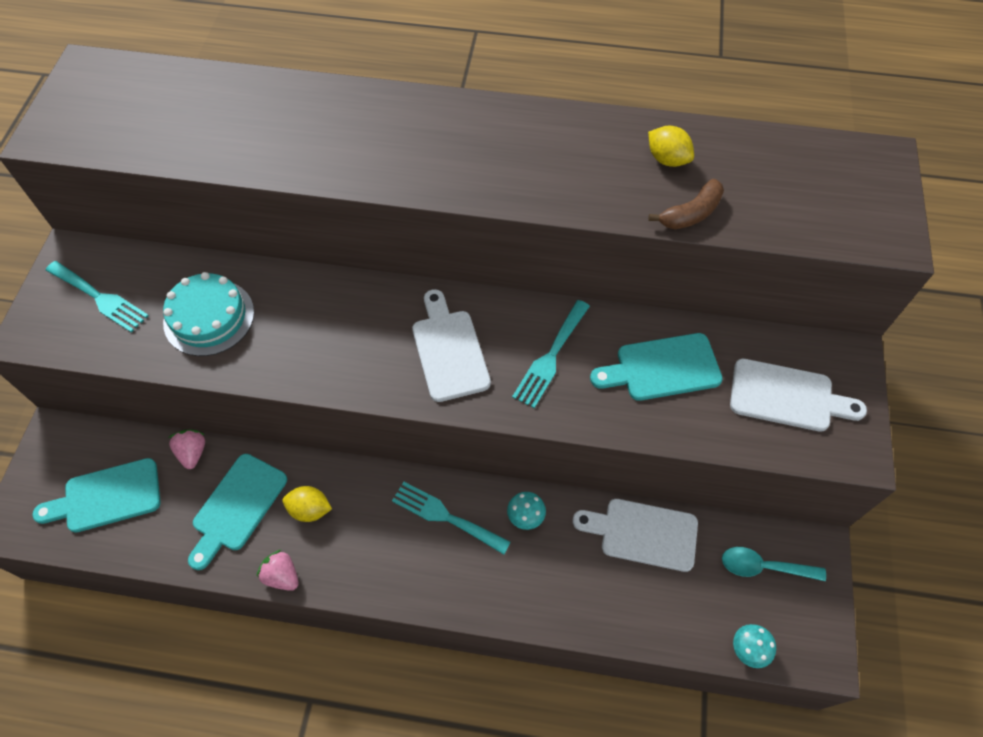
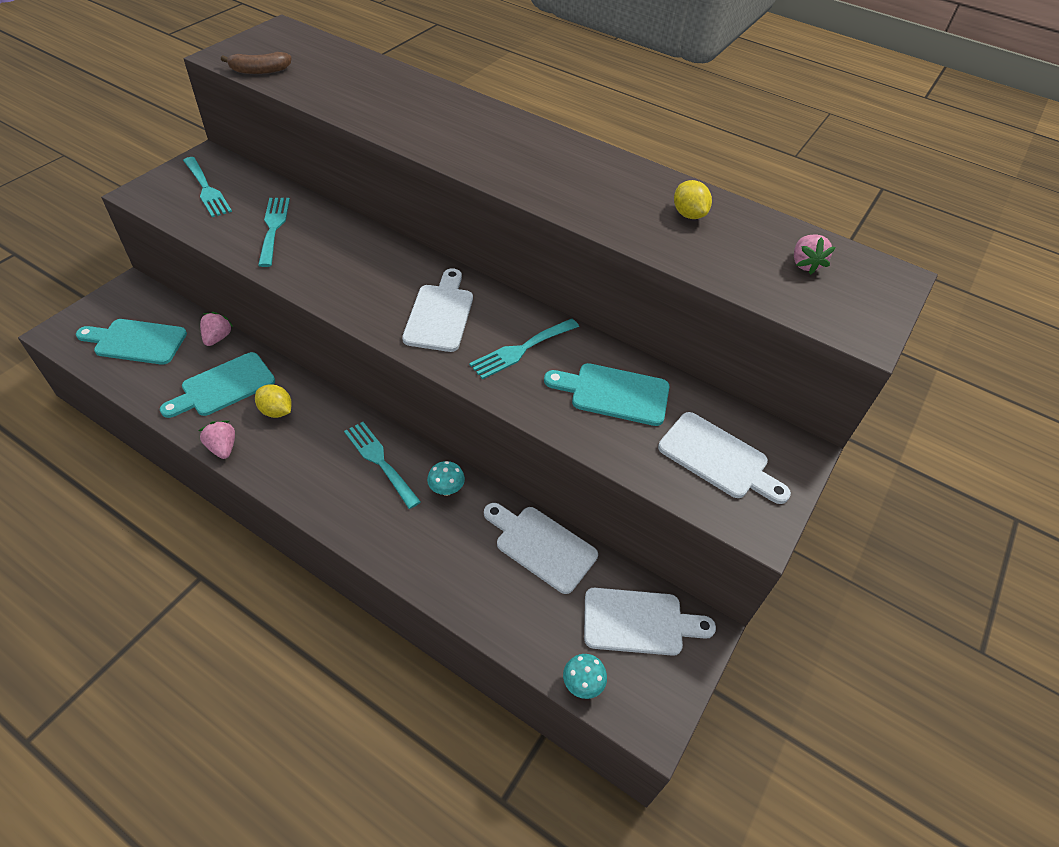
camera: 20 degrees right, 10 degrees down
(209, 317) = (273, 228): turquoise cake -> turquoise fork
(690, 214) = (683, 255): brown banana -> brown banana (260, 71)
(764, 567) = (639, 622): turquoise spoon -> white cutting board
(801, 177) = (805, 264): none -> pink strawberry

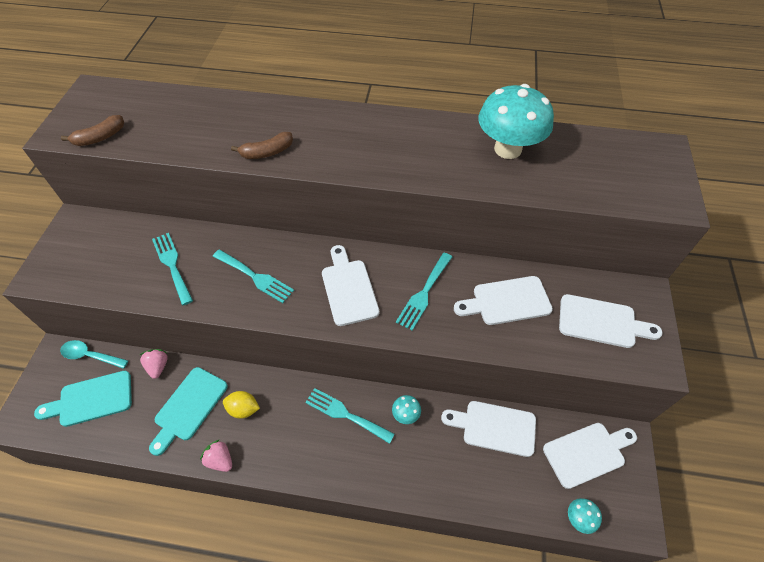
camera: 20 degrees left, 5 degrees up
(160, 303) = (90, 356): none -> turquoise spoon
(207, 189) = (93, 251): turquoise fork -> turquoise fork (255, 277)
(414, 133) = (267, 152): none -> brown banana
(614, 393) = (507, 301): turquoise cutting board -> white cutting board
(688, 214) = (507, 149): yellow lemon -> turquoise mushroom
(805, 264) = (606, 161): pink strawberry -> none

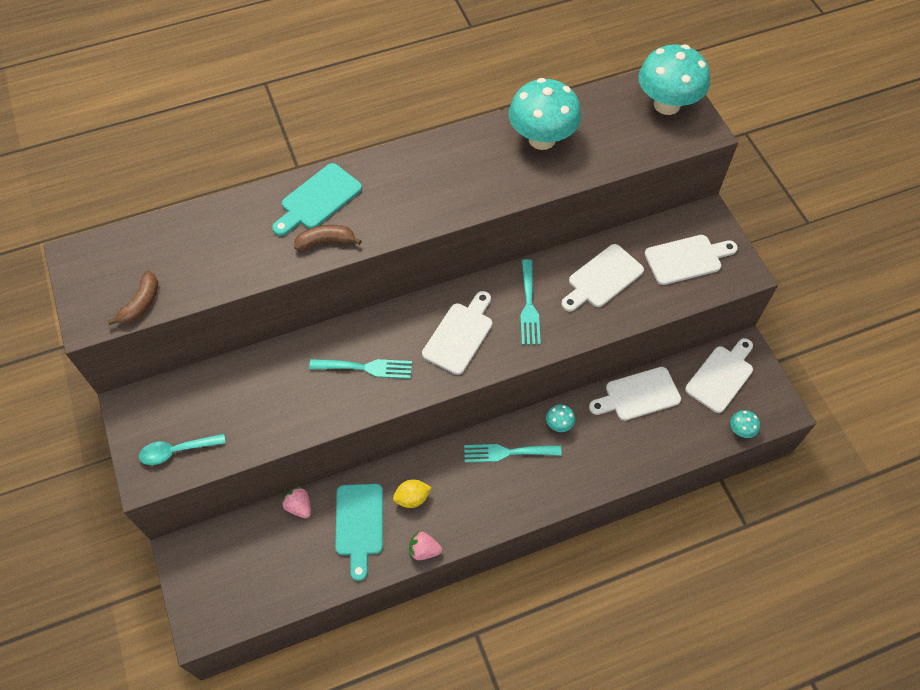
camera: 30 degrees left, 5 degrees up
(90, 356) = (220, 534): turquoise spoon -> turquoise spoon (177, 451)
(91, 399) = (257, 570): turquoise cutting board -> turquoise cutting board (318, 199)
(172, 265) = (275, 397): turquoise fork -> none
(267, 152) = (326, 241): brown banana -> brown banana turned 135 degrees counterclockwise
(348, 288) = (460, 335): white cutting board -> white cutting board turned 75 degrees clockwise
(649, 167) = (667, 104): none -> turquoise mushroom

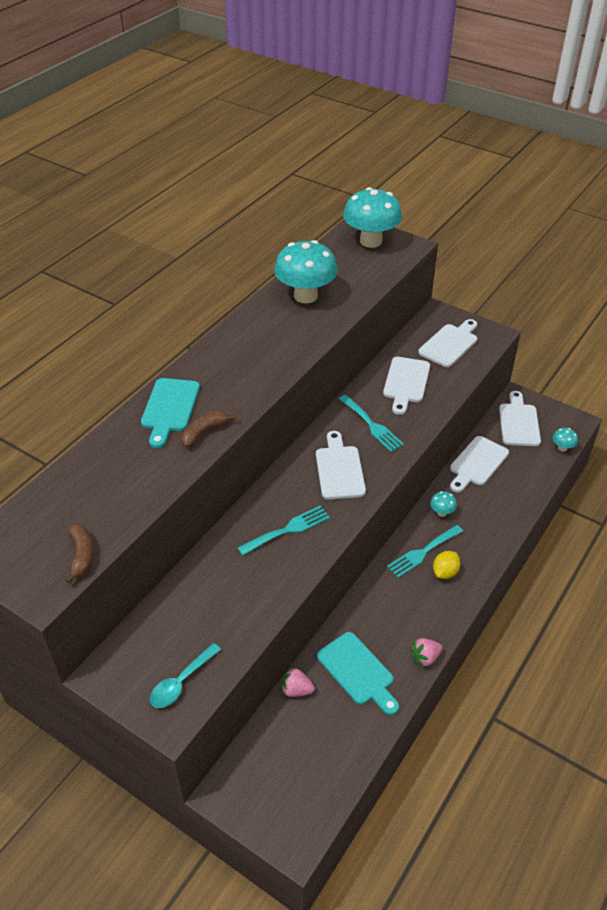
camera: 35 degrees left, 15 degrees down
(412, 498) = (382, 626): yellow lemon -> yellow lemon (445, 572)

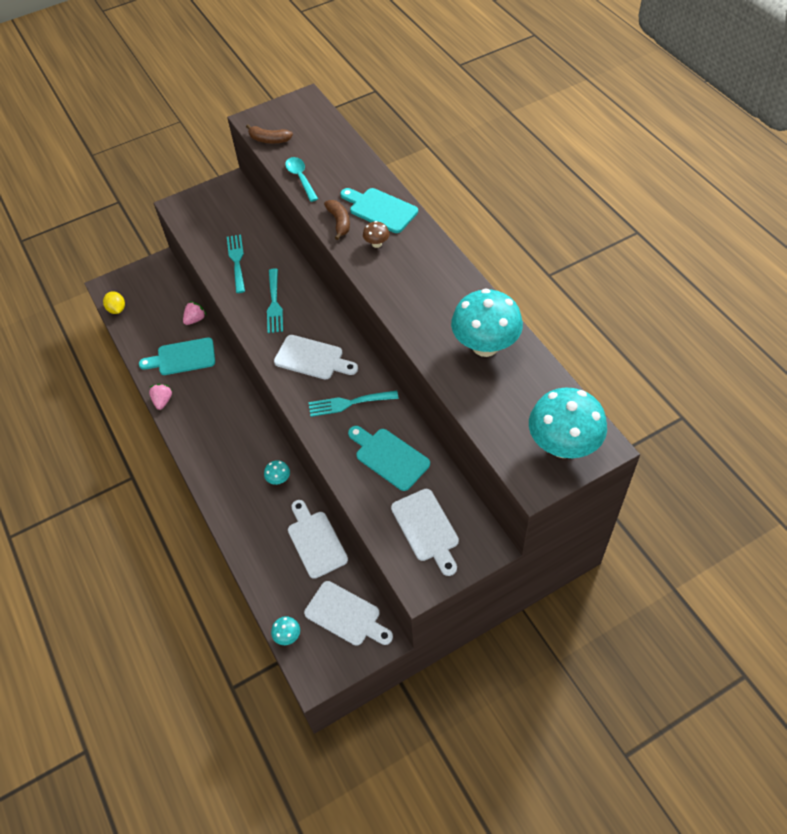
camera: 120 degrees right, 10 degrees up
(181, 682) = (198, 216): turquoise spoon -> turquoise spoon (301, 178)
(222, 394) = (376, 244): none -> brown mushroom
(406, 382) = (389, 457): white cutting board -> turquoise cutting board
(422, 552) = (249, 444): turquoise fork -> turquoise fork (237, 260)
(445, 572) = (220, 450): yellow lemon -> yellow lemon (117, 309)

